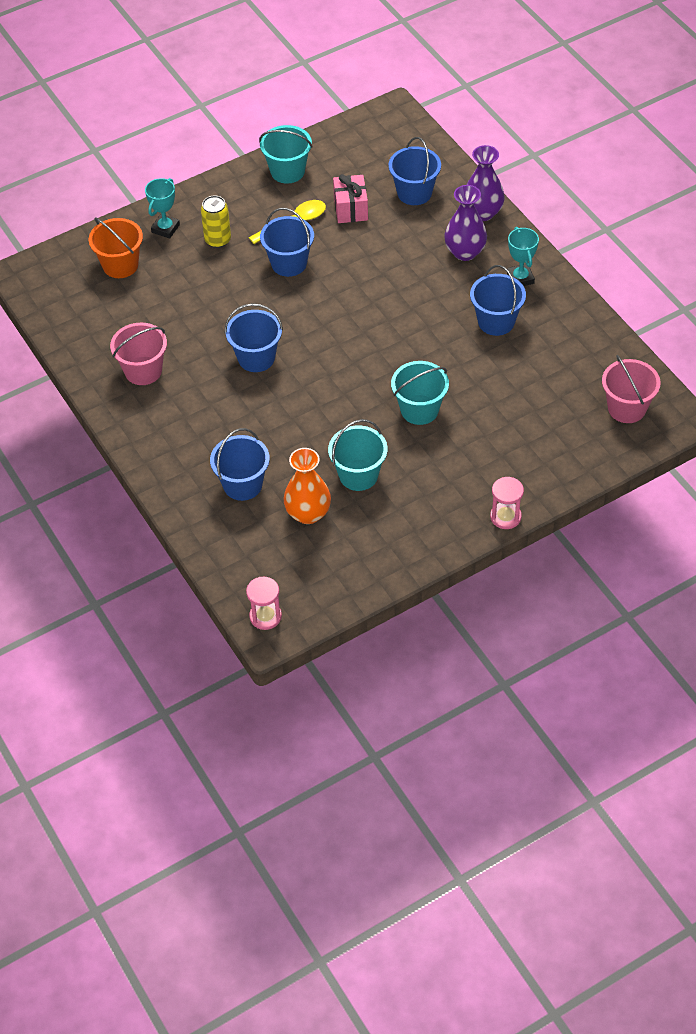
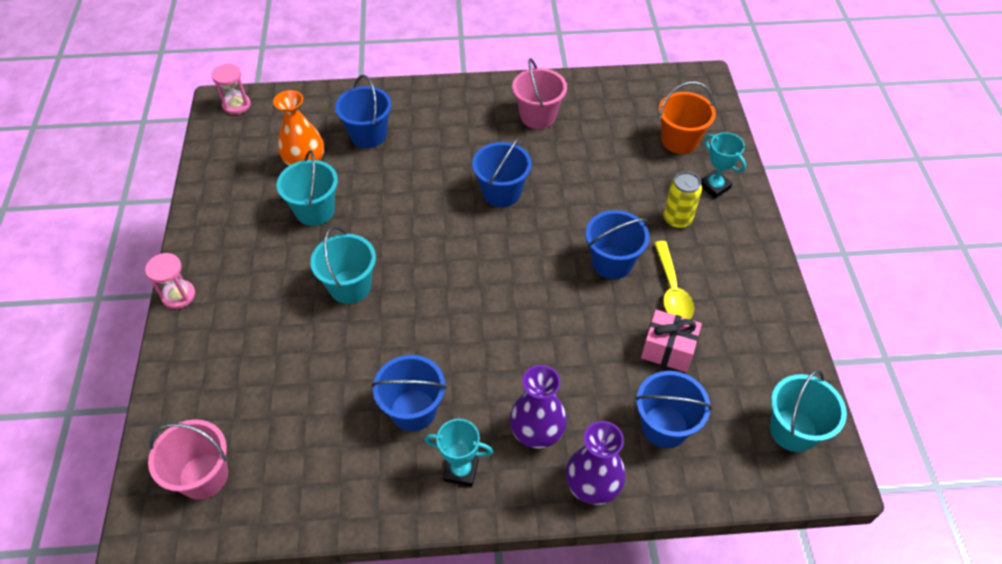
camera: 115 degrees right, 0 degrees up
(287, 171) = (759, 316): turquoise bucket -> turquoise bucket (793, 430)

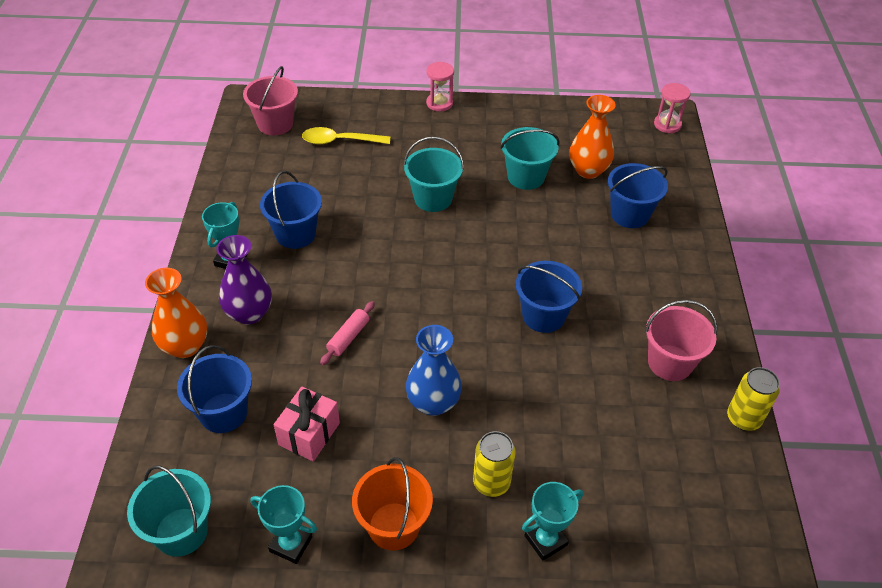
camera: 95 degrees right, 5 degrees down
(552, 336) = (348, 337): none -> pink rolling pin
(581, 81) = (743, 418): none -> yellow can
(592, 486) = (185, 346): purple vase -> orange vase
(612, 262) = (433, 402): blue bucket -> blue vase
(672, 289) = (386, 454): yellow spoon -> yellow spoon (339, 141)
(679, 141) = (632, 516): orange bucket -> orange bucket (393, 526)
(774, 344) = (291, 544): none -> turquoise trophy

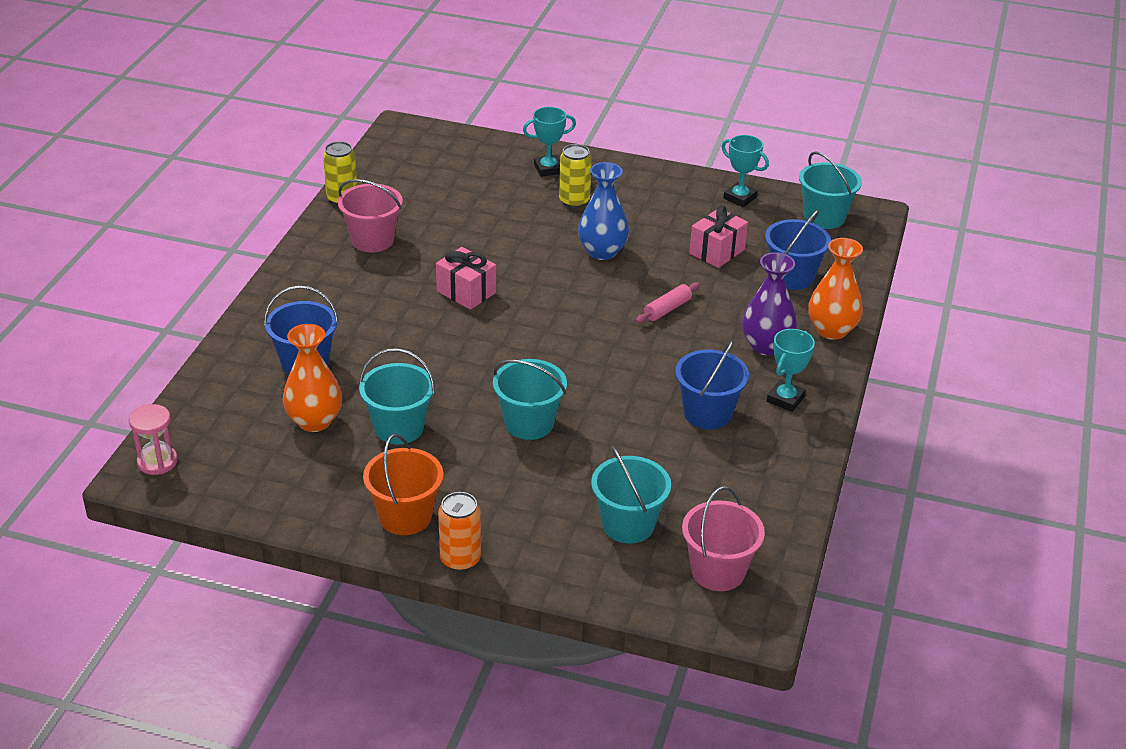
camera: 165 degrees left, 10 degrees down
(339, 141) = (628, 524): yellow spoon -> turquoise bucket
(393, 526) = (659, 193): orange bucket -> orange bucket (405, 516)
(439, 103) = (460, 559): pink hourglass -> orange can
(543, 316) = (466, 292): blue bucket -> pink gift

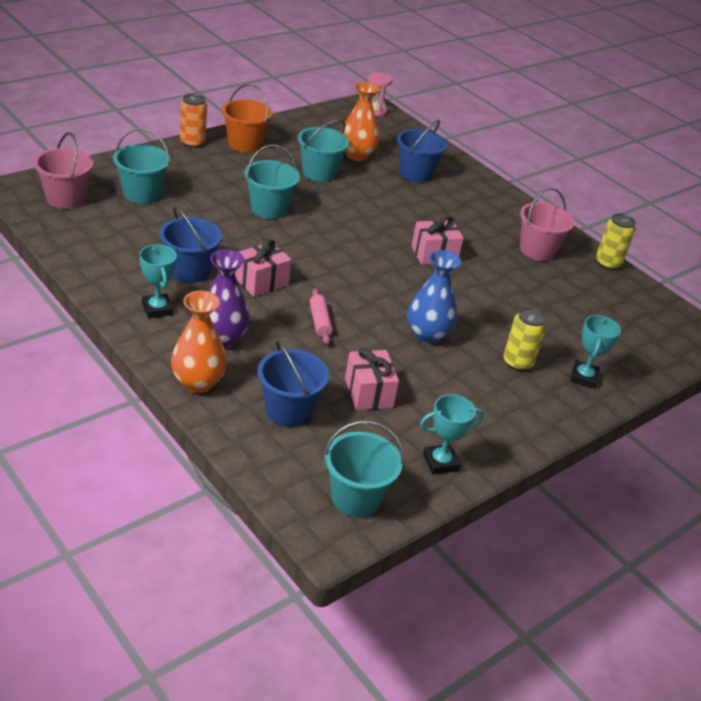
camera: 120 degrees right, 0 degrees up
(659, 365) = (261, 282): none -> pink gift

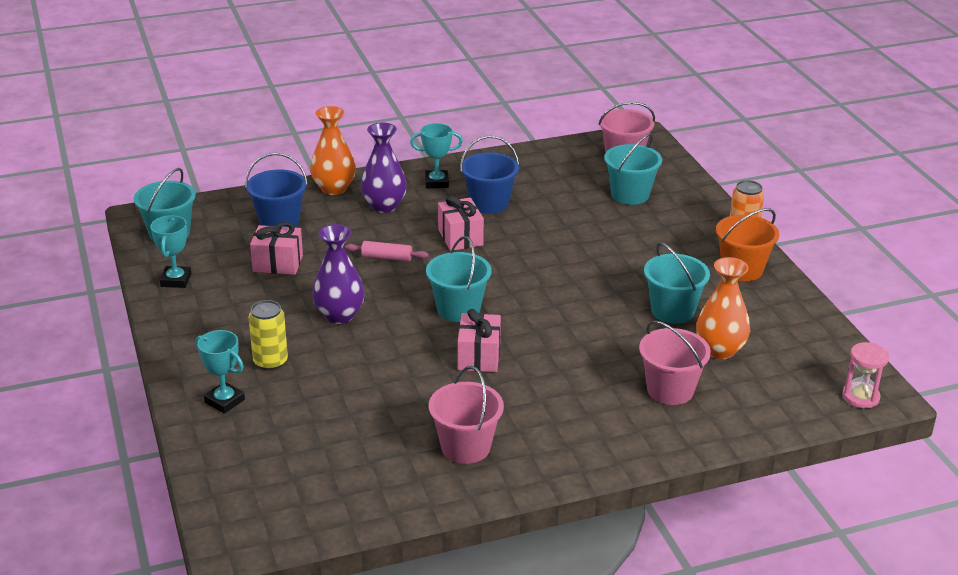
camera: 115 degrees right, 5 degrees down
(269, 209) = (592, 262): turquoise bucket -> turquoise bucket (458, 309)
(415, 174) = (670, 390): blue bucket -> pink bucket
(427, 335) = (339, 315): blue vase -> purple vase
(608, 263) = (418, 507): yellow can -> none

